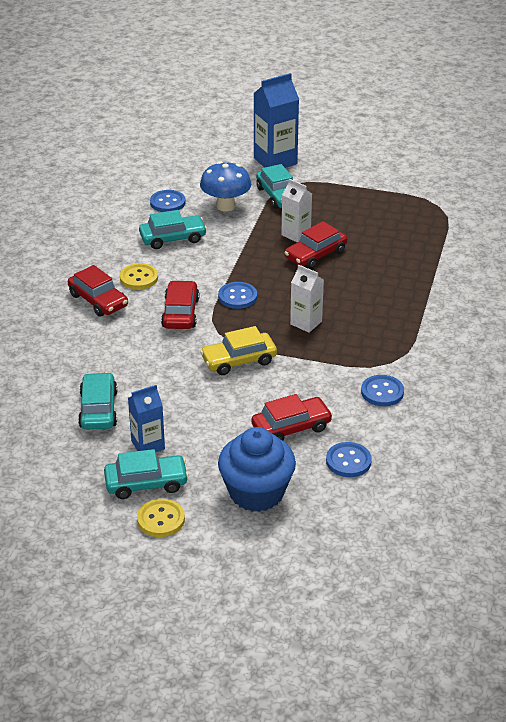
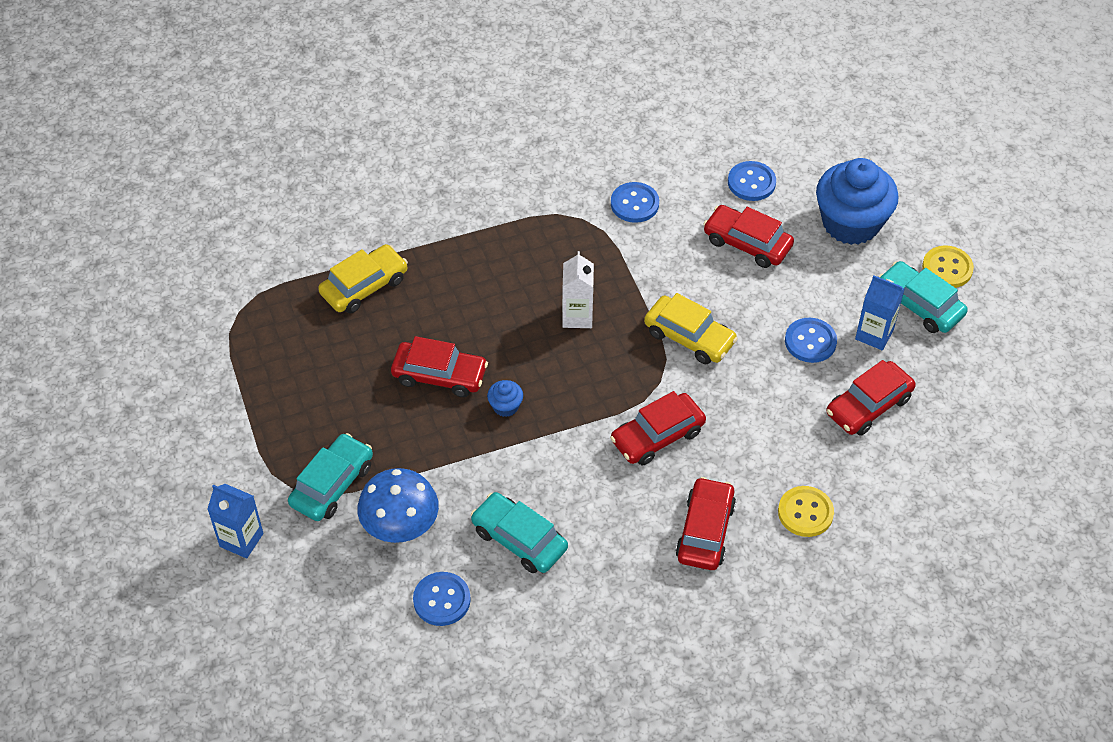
camera: 125 degrees left, 15 degrees up
(98, 409) = (868, 406): turquoise car -> red car
(139, 278) = (629, 520): yellow button -> yellow button (805, 512)
(237, 297) = (583, 401): blue button -> blue button (810, 341)
(266, 268) = (505, 406): none -> blue cupcake
(275, 161) = (241, 540): blue carton -> blue carton, size x0.61
(296, 234) = (410, 417): white carton -> none
(416, 254) = (364, 286): none -> yellow car

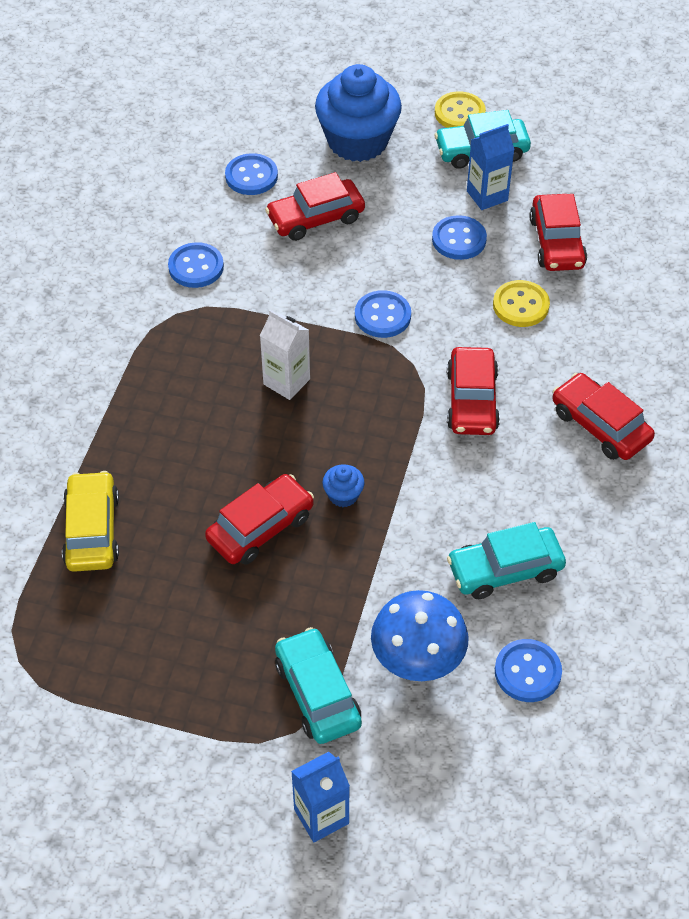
camera: 55 degrees left, 0 degrees up
(689, 337) = (382, 316): yellow car -> blue button
(805, 512) = (633, 346): yellow button -> yellow button (521, 305)

